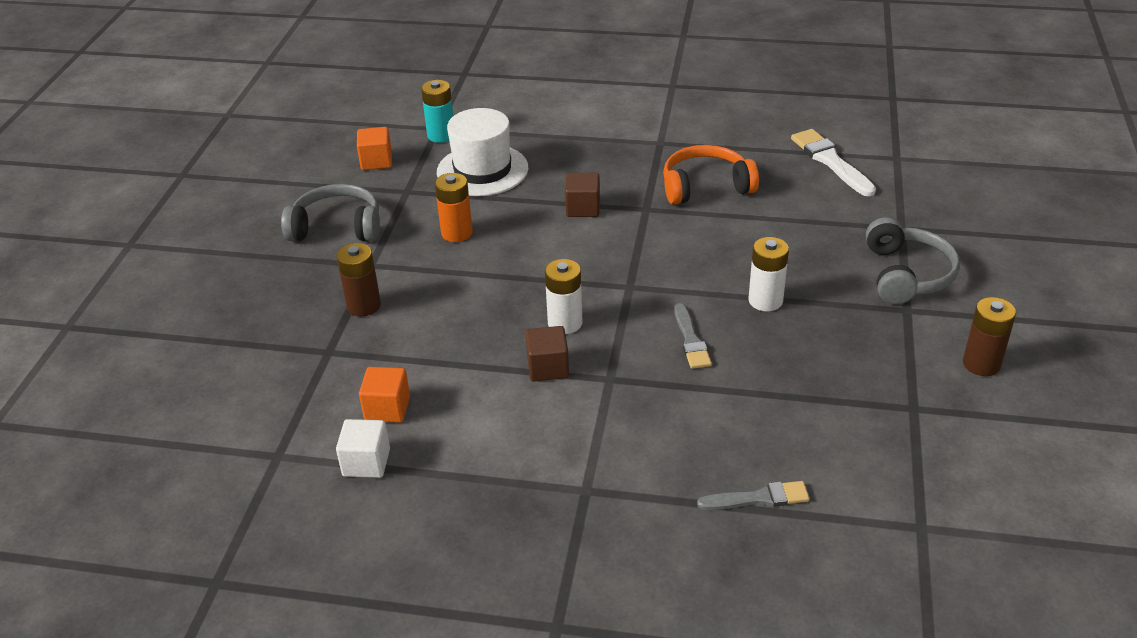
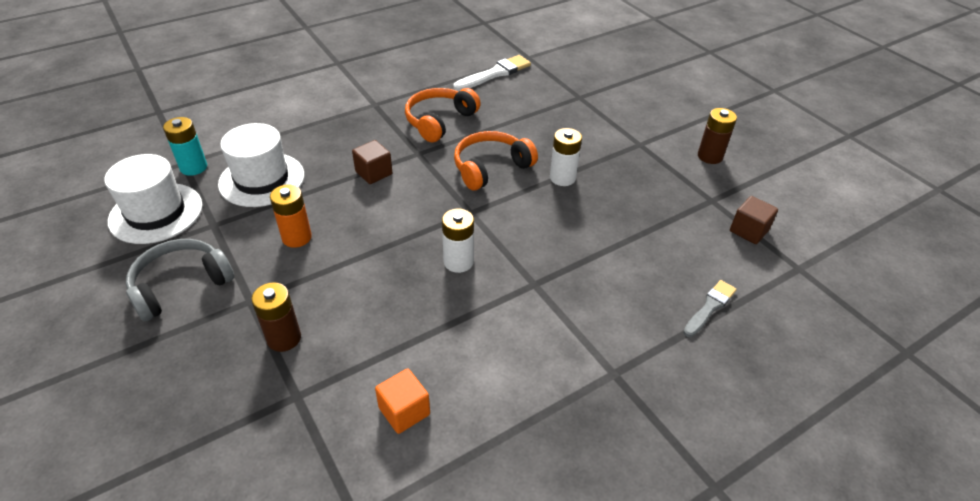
camera: 45 degrees left, 5 degrees up
(366, 462) = (440, 468): white cube -> none
(376, 161) = (156, 213): orange cube -> white hat
(548, 367) = (485, 301): brown cube -> brown cube (748, 231)
(691, 340) = (551, 227): grey brush -> none
(701, 255) = (491, 168): none -> orange headphones
(830, 161) = (495, 73): white brush -> white brush turned 120 degrees clockwise
(906, 274) = (615, 123): grey headphones -> none

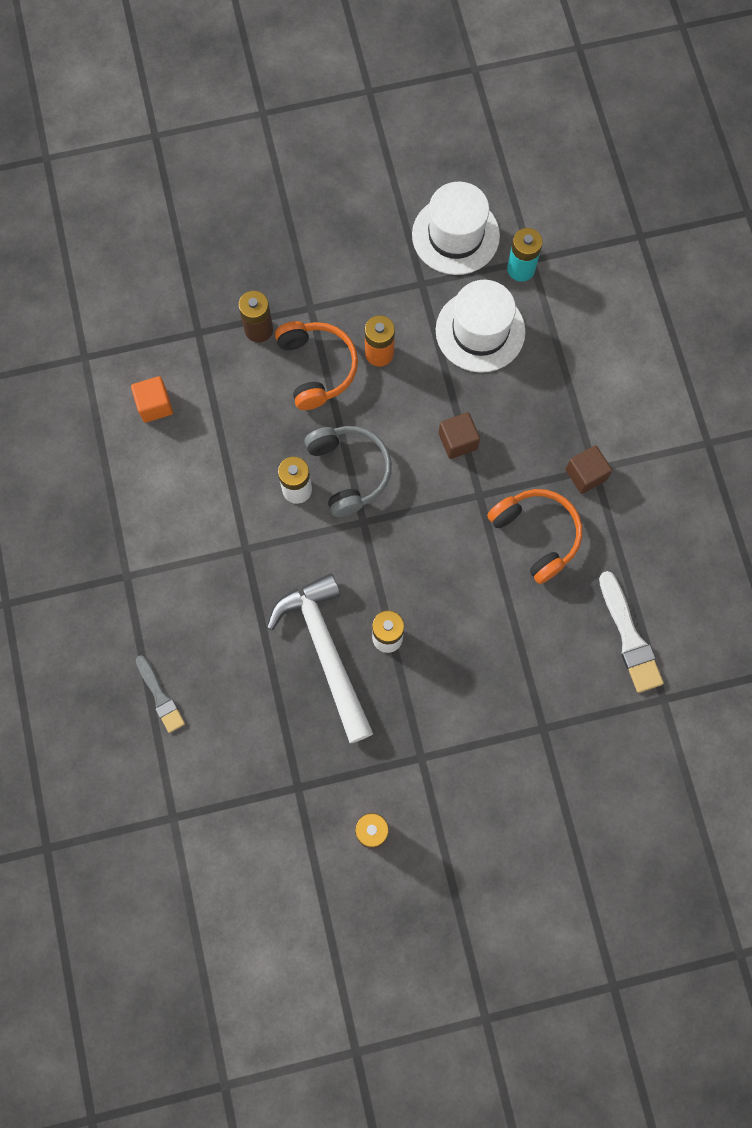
camera: 110 degrees right, 30 degrees up
(181, 285) = (348, 255): grey headphones -> grey headphones (349, 472)
(491, 168) = (429, 565): orange headphones -> orange headphones (317, 368)
(596, 209) = (326, 652): none -> white hammer
(748, 231) = (239, 799): brown cube -> brown cube (585, 475)

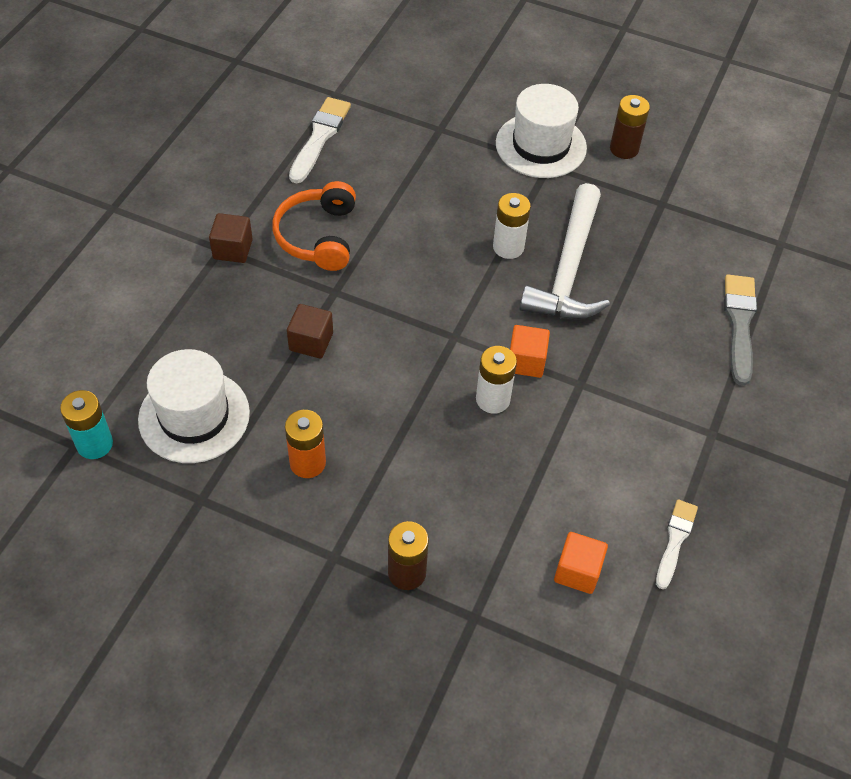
camera: 145 degrees left, 20 degrees down
(105, 472) = (675, 540): none -> white brush
(160, 697) = (739, 324): grey brush -> grey brush, size x1.52
(296, 538) = (526, 362): none -> orange cube
(317, 368) = (380, 492): orange headphones -> none
(349, 472) = (431, 382): grey headphones -> none
(455, 235) = (117, 523): white hat -> white hat (541, 145)

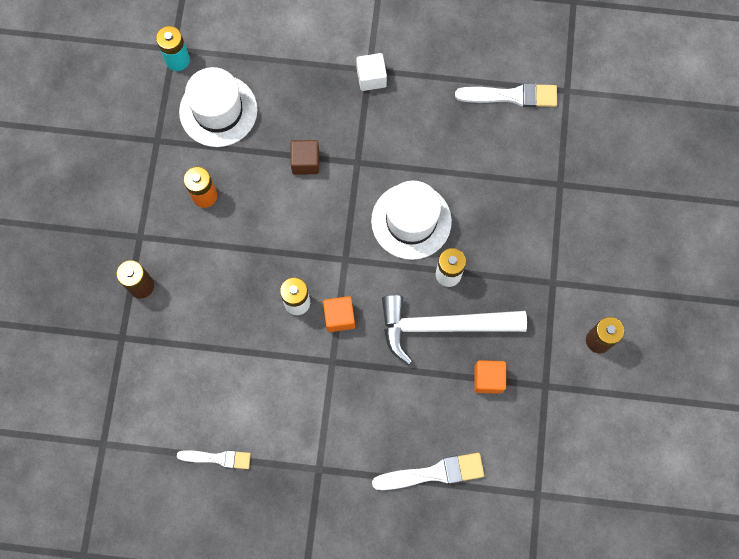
camera: 75 degrees right, 20 degrees up
(233, 249) = (371, 78): brown cube -> white cube
(318, 236) = (406, 132): orange headphones -> none
(541, 145) = (574, 270): white hat -> white hat (411, 221)
(577, 571) = (174, 396): orange cube -> orange cube (488, 379)
(739, 324) = (433, 473): grey brush -> white brush

